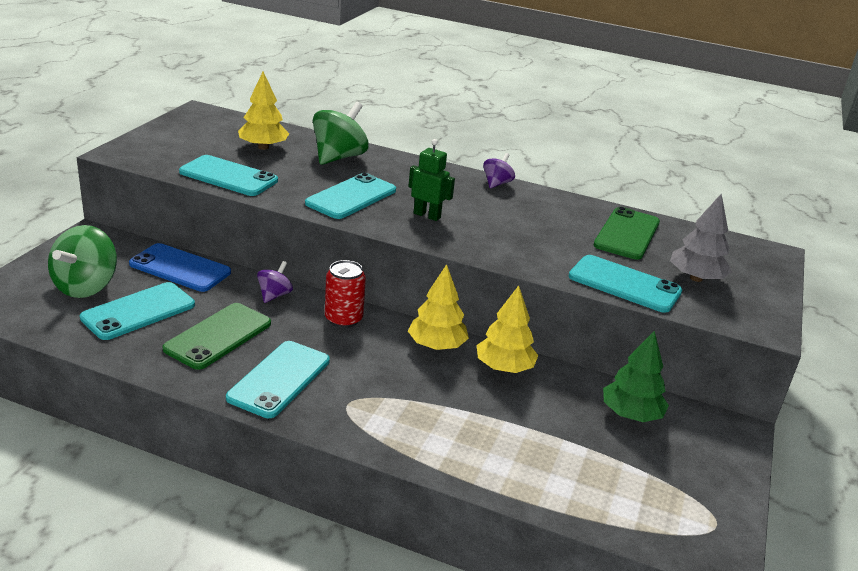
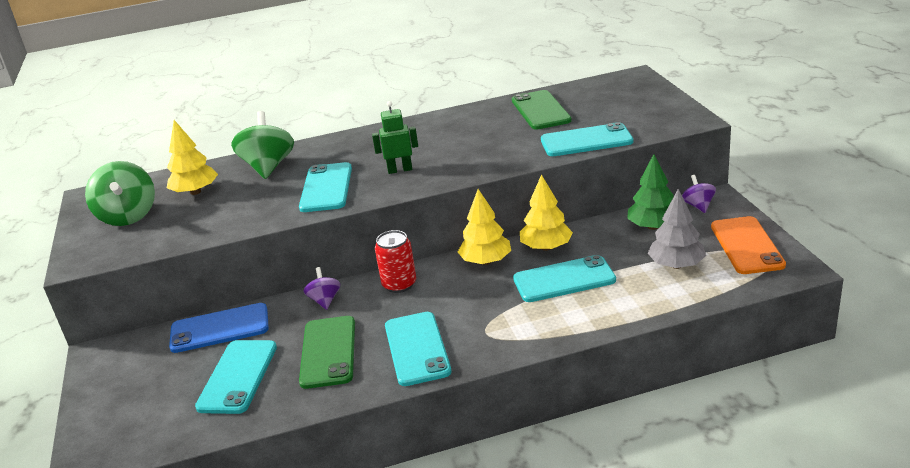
camera: 30 degrees left, 0 degrees up
(86, 286) = (162, 389): green spinning top -> green spinning top (128, 216)
(228, 176) = (206, 227): turquoise phone -> turquoise phone (564, 279)
(497, 183) = (410, 124): purple spinning top -> purple spinning top (698, 206)
(696, 278) = (618, 114): grey tree -> grey tree (676, 265)
(700, 496) = (746, 245): none -> orange phone

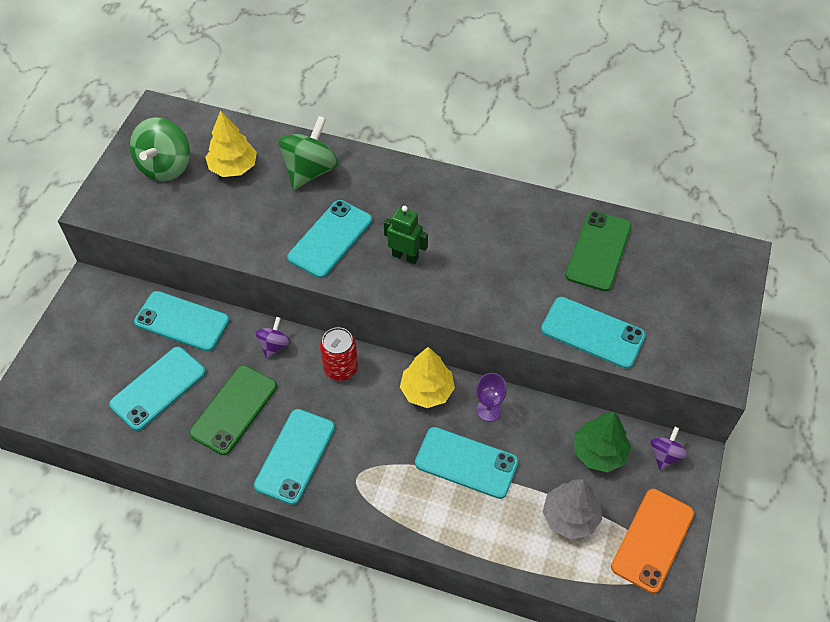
camera: 30 degrees right, 25 degrees up
(219, 328) = (182, 321): blue phone -> turquoise phone
(546, 247) = (488, 410): yellow tree -> purple goblet

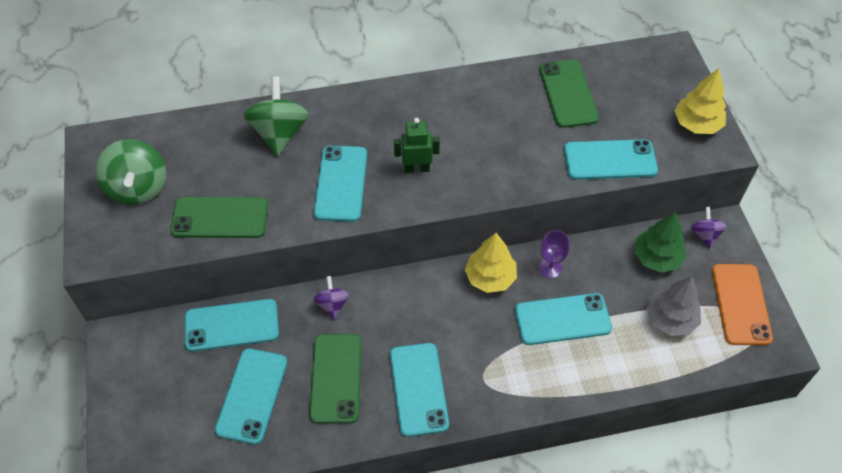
camera: 30 degrees left, 0 degrees up
(211, 222) = (220, 218): none -> green phone
(233, 167) = (205, 161): yellow tree -> yellow tree (697, 124)
(340, 368) = (405, 295): red can -> none

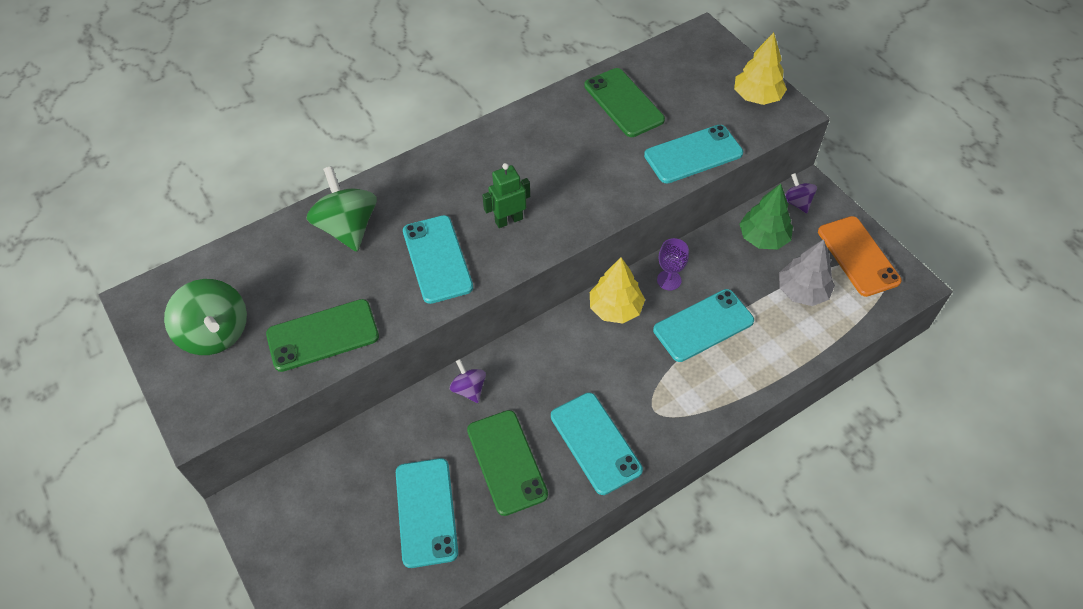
camera: 20 degrees left, 0 degrees up
(232, 325) = (371, 447): turquoise phone -> none

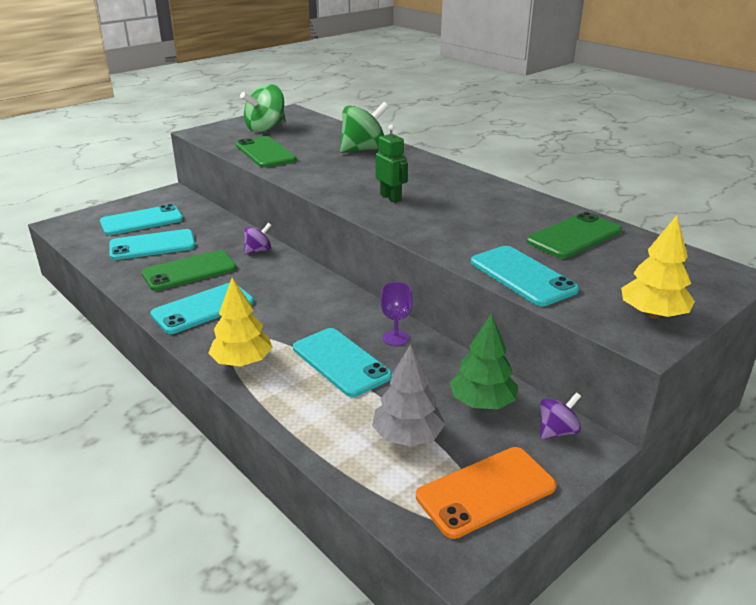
camera: 80 degrees right, 25 degrees down
(437, 259) = (341, 177): turquoise phone -> turquoise phone (142, 221)
(615, 308) = (352, 309): yellow tree -> yellow tree (242, 362)

